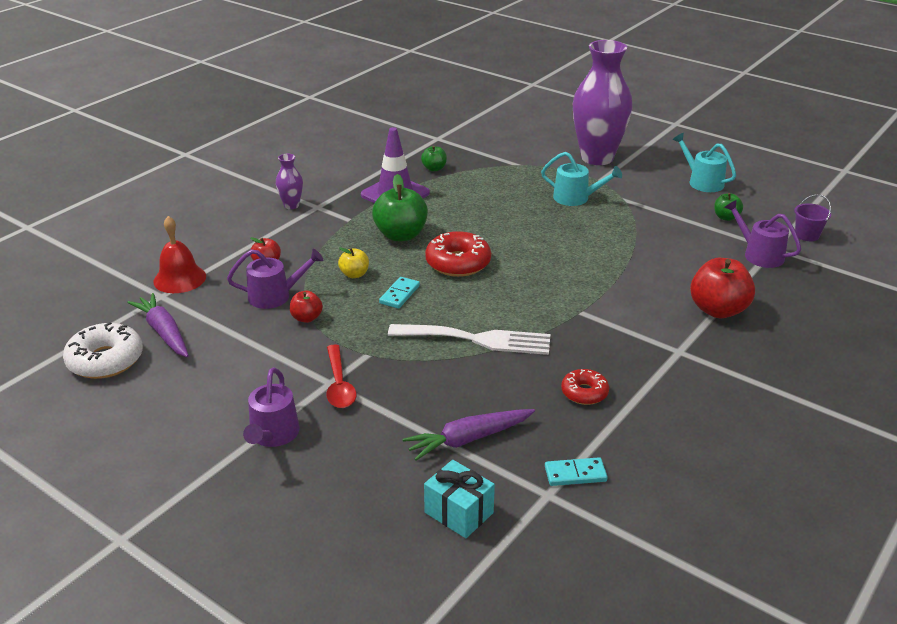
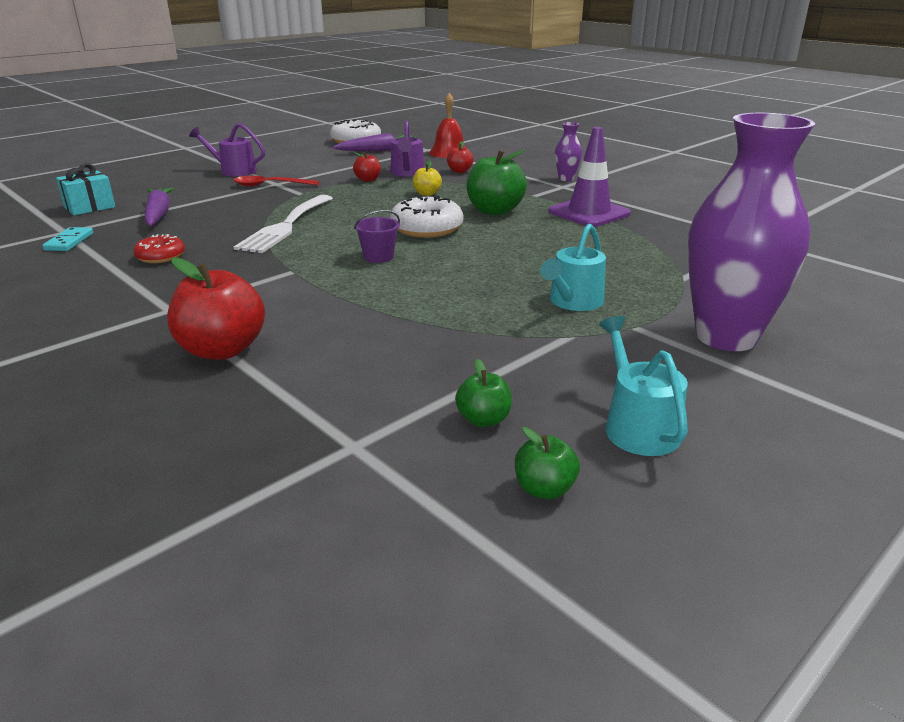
camera: 100 degrees right, 5 degrees down
(399, 294) = (382, 206): turquoise domino -> none
(434, 168) = (659, 232): green apple -> green apple (544, 489)
(458, 263) = (427, 228): red donut -> white donut
(702, 182) = (637, 426): turquoise watering can -> turquoise watering can turned 75 degrees counterclockwise
(759, 255) = (339, 423): purple watering can -> none
(807, 235) = (380, 506): purple bucket -> purple bucket (378, 257)

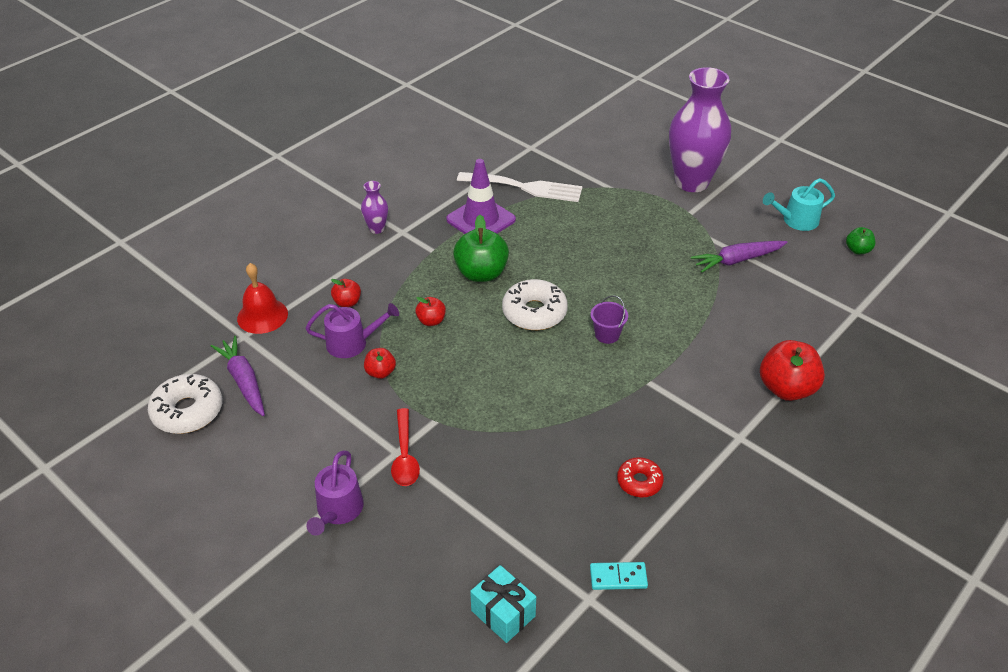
camera: 95 degrees left, 15 degrees up
(158, 214) = (521, 529): purple carrot -> purple carrot (737, 260)
(286, 226) = (543, 409): white fork -> white fork (525, 187)
(427, 194) = (431, 321): yellow apple -> red apple
(483, 420) = (813, 269): green apple -> none
(573, 302) = (662, 235): turquoise watering can -> none

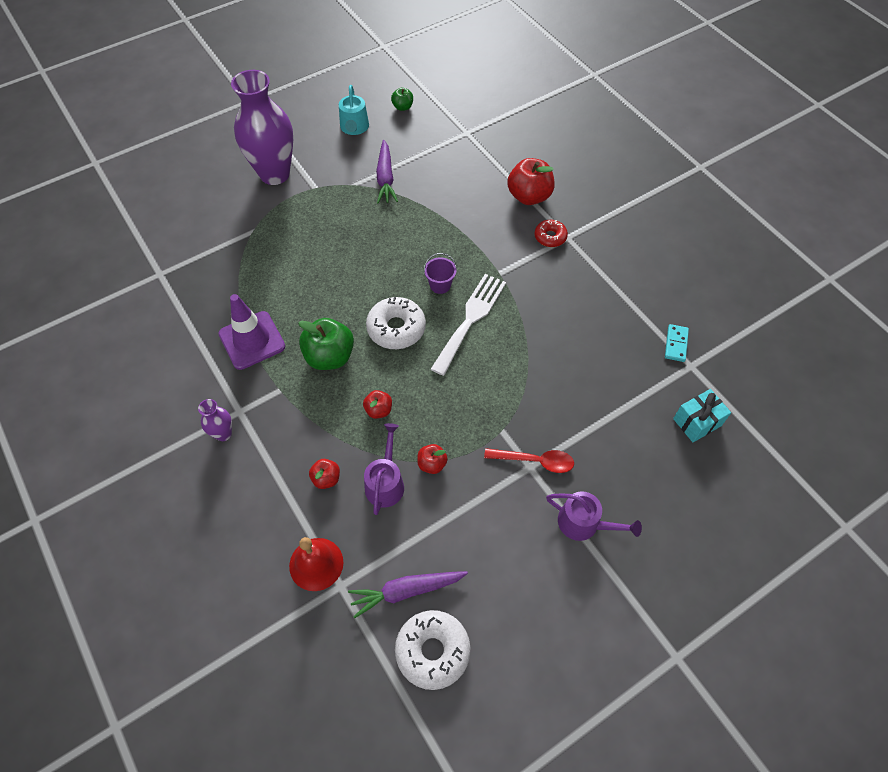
camera: 75 degrees left, 15 degrees up
(525, 187) = (220, 293): white fork -> white fork (470, 319)
(639, 482) = (595, 307): red donut -> red donut (550, 237)

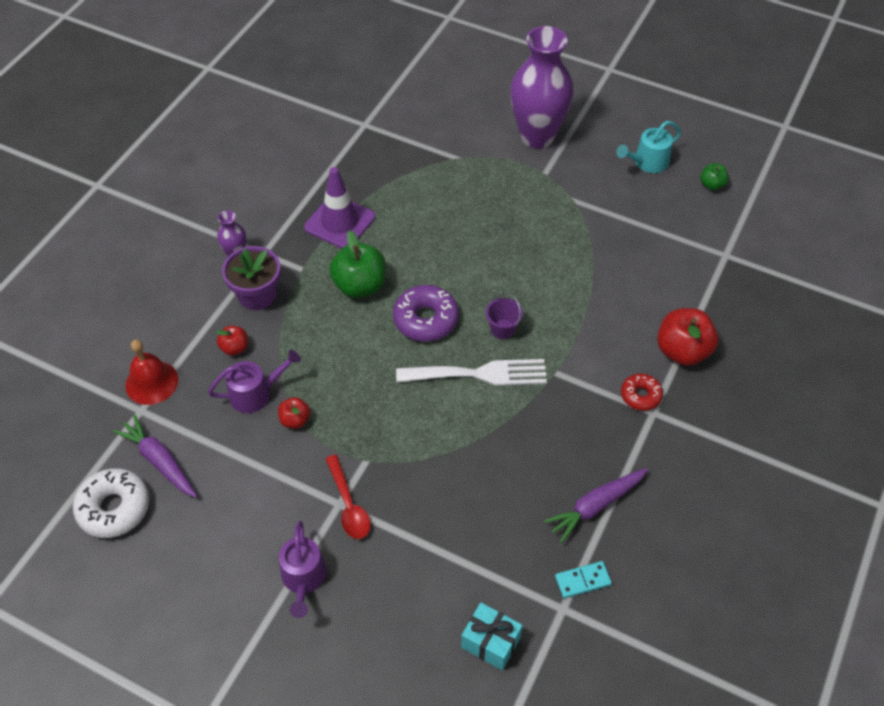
camera: 60 degrees right, 5 degrees down
(282, 436) = (257, 295): none -> purple flower pot
(378, 410) = (327, 351): red apple -> none
(385, 178) = (603, 219): purple carrot -> purple carrot (595, 506)
(396, 328) = (425, 319): white donut -> purple donut

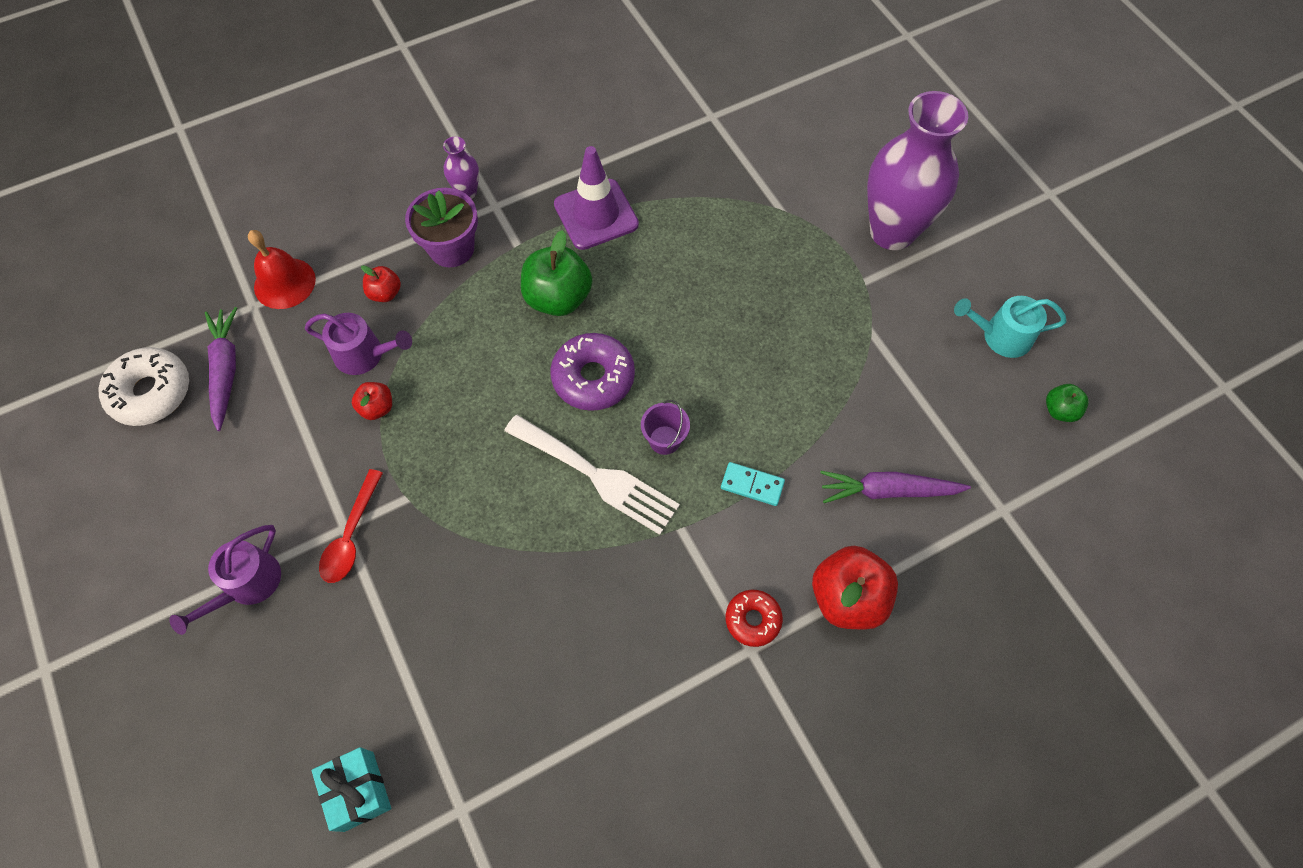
camera: 35 degrees right, 10 degrees up
(582, 580) = (507, 793): turquoise domino -> turquoise domino (752, 485)
(595, 506) = (592, 717): purple carrot -> purple carrot (887, 491)

